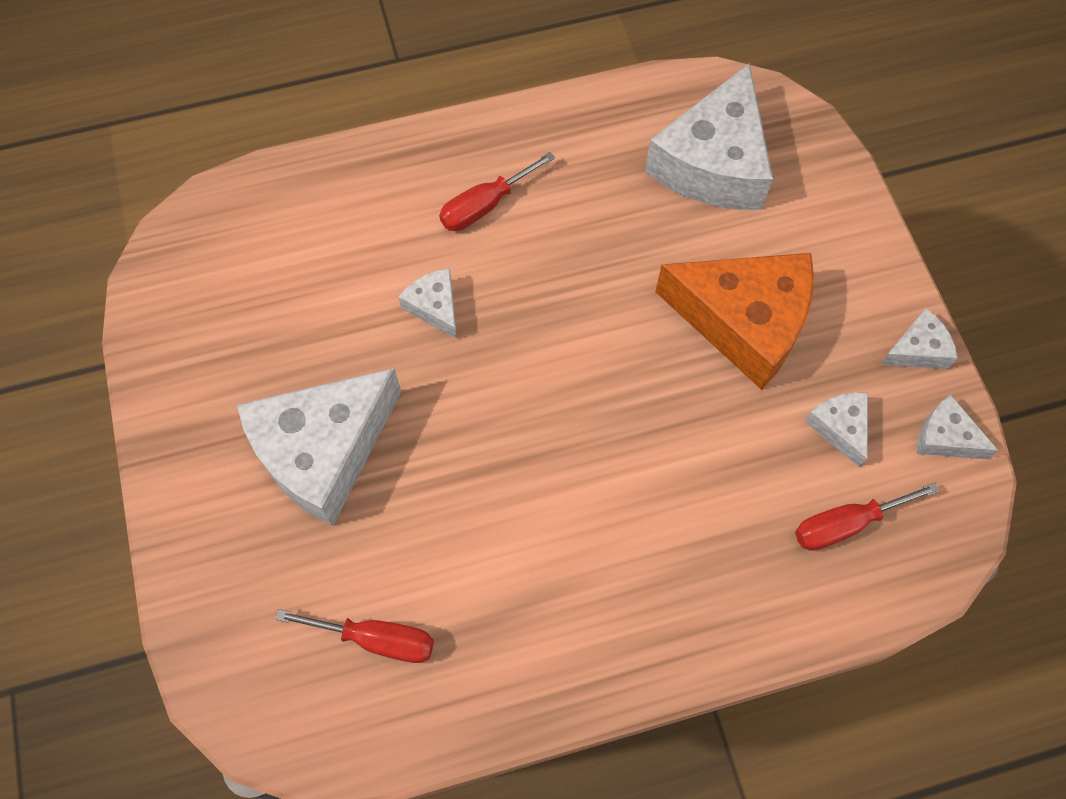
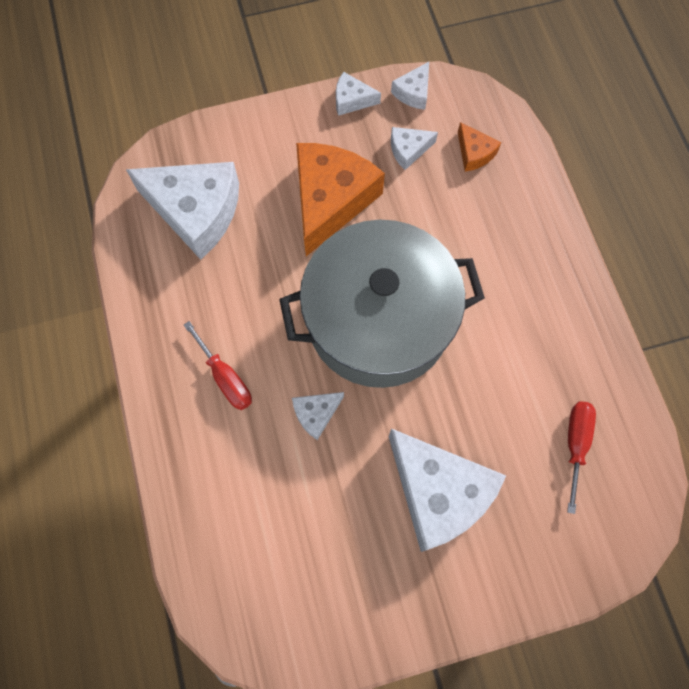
camera: 90 degrees left, 5 degrees up
(563, 382) = (379, 320): none -> grey pot
(846, 524) = (474, 153): red screwdriver -> orange cheese
(917, 349) = (352, 100): white cheese -> white cheese turned 60 degrees counterclockwise

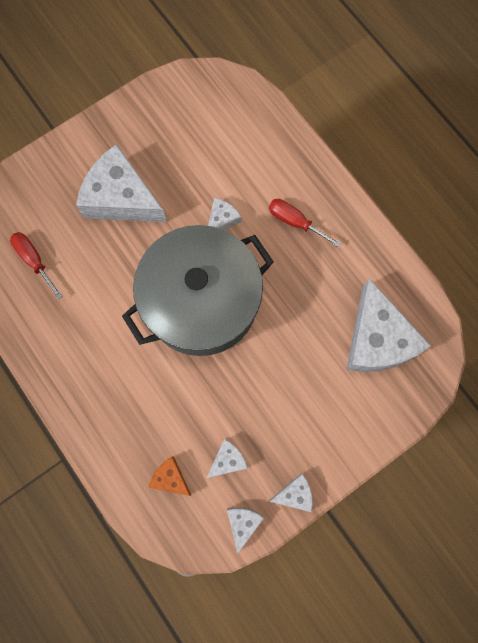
camera: 160 degrees right, 5 degrees up
(196, 212) = (377, 339): white cheese -> white cheese turned 105 degrees counterclockwise
(331, 200) = (275, 388): orange cheese -> none
(575, 444) = (34, 261): red screwdriver -> red screwdriver turned 150 degrees clockwise

